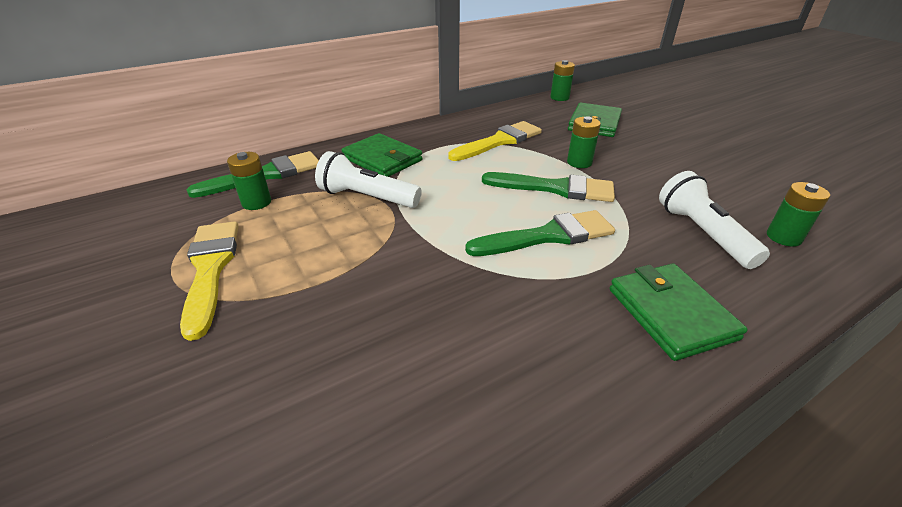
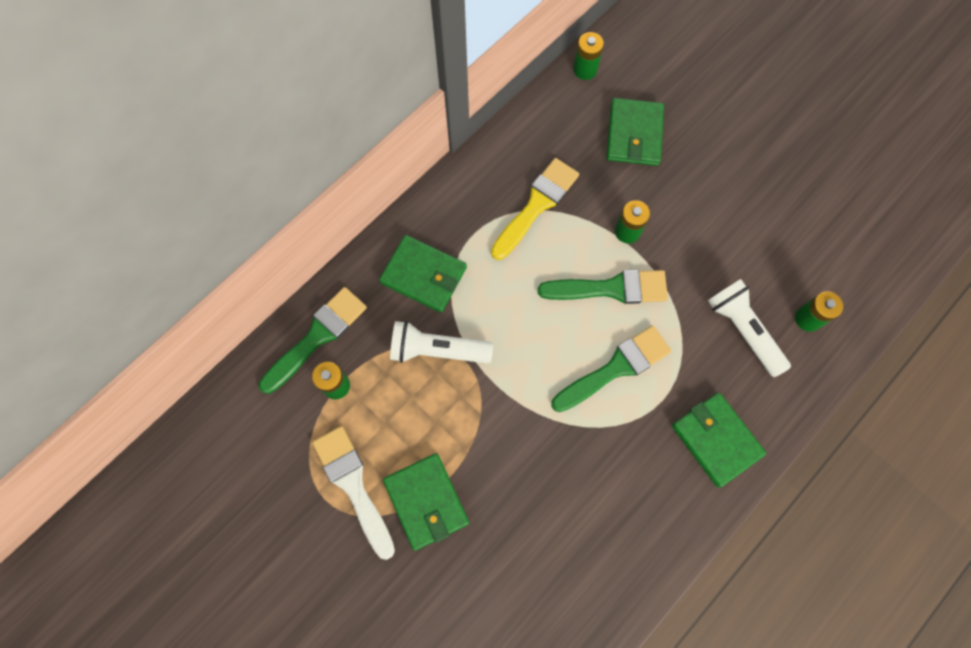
camera: 15 degrees left, 35 degrees up
(210, 269) = (353, 485): yellow brush -> white brush
(278, 297) = (426, 501): none -> green wallet

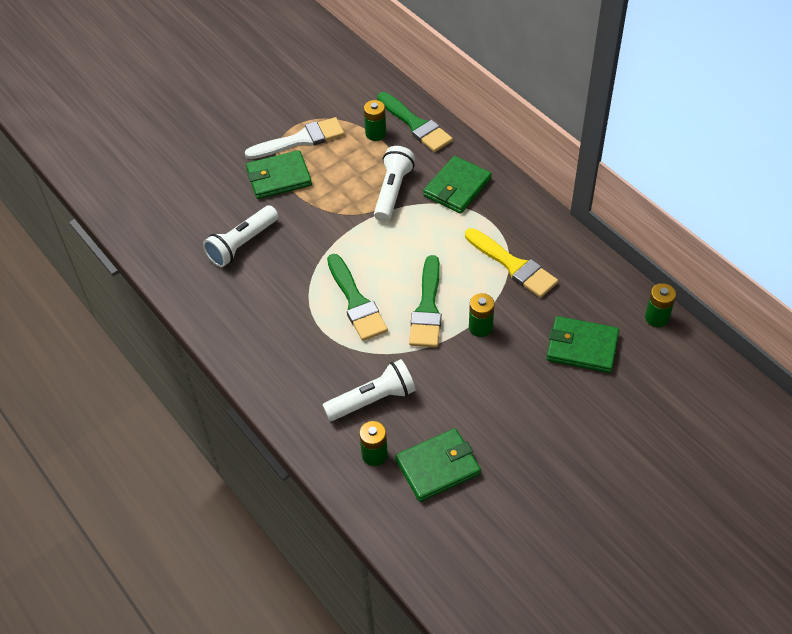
camera: 100 degrees right, 20 degrees down
(547, 526) = (242, 244): none -> white flashlight
(716, 440) = (280, 362): green wallet -> green wallet (437, 467)

